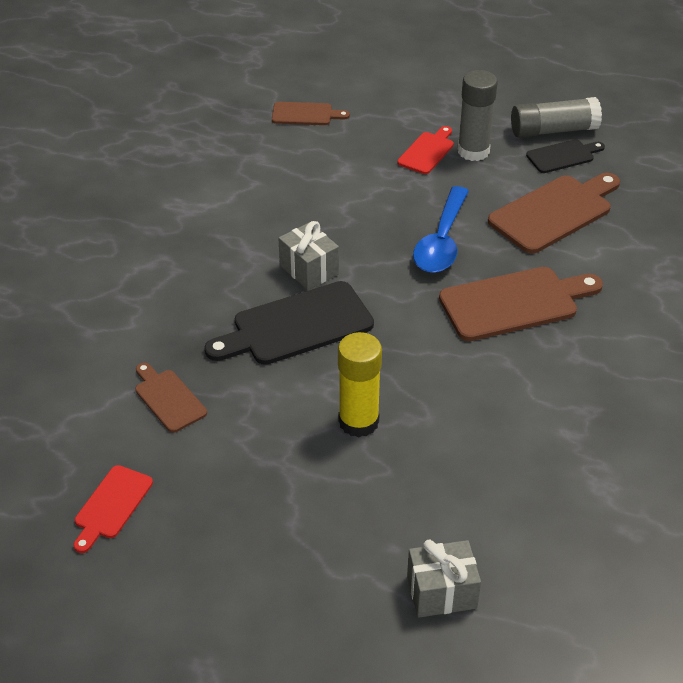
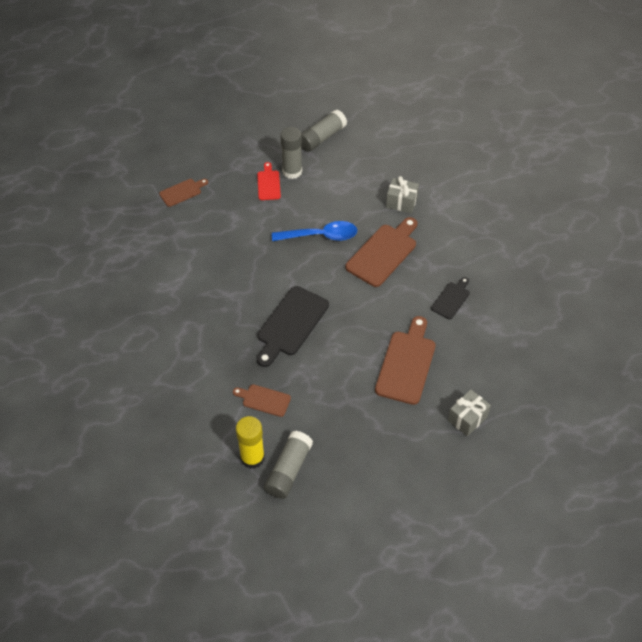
camera: 35 degrees left, 10 degrees up
(111, 505) = (288, 470): red cutting board -> grey glue stick
(309, 269) = (269, 288): grey gift -> grey gift (401, 202)
(358, 422) = (364, 358): yellow glue stick -> yellow glue stick (252, 457)
(441, 241) = (321, 236): blue spoon -> blue spoon turned 75 degrees counterclockwise
(554, 212) = (361, 189): brown cutting board -> brown cutting board (406, 364)
(563, 156) = (339, 152): black cutting board -> black cutting board (451, 299)

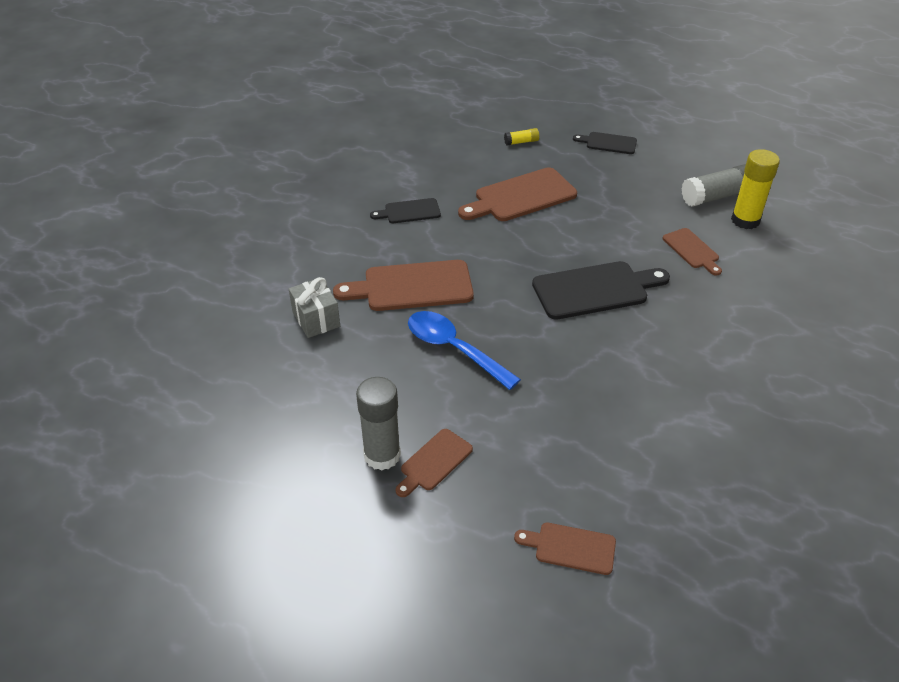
camera: 135 degrees left, 10 degrees down
(268, 184) = (434, 462): red cutting board -> brown cutting board
(322, 137) = (276, 474): grey glue stick -> none
(411, 470) = (608, 143): none -> black cutting board
(467, 418) = (521, 142): grey gift -> yellow glue stick

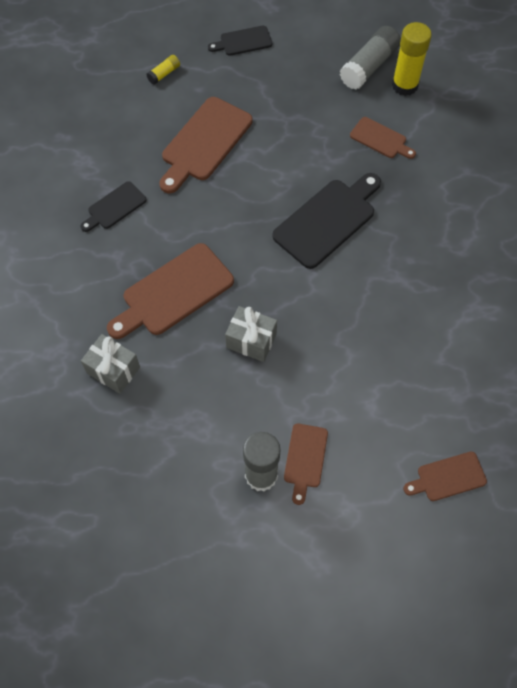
camera: 30 degrees left, 20 degrees up
(454, 349) = (251, 341): blue spoon -> grey gift

